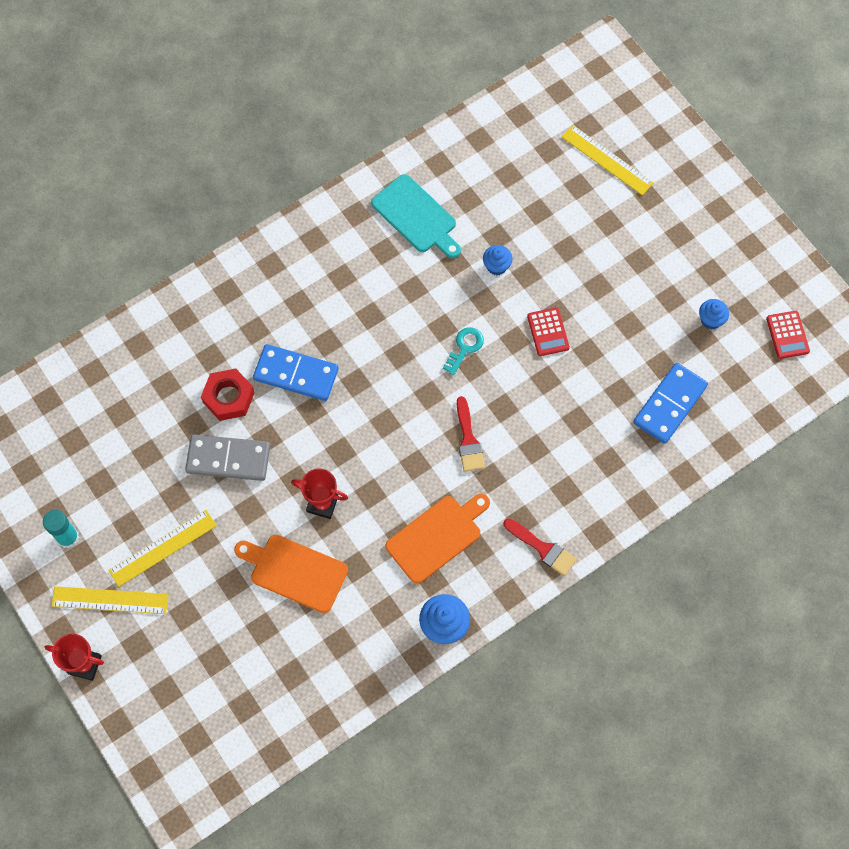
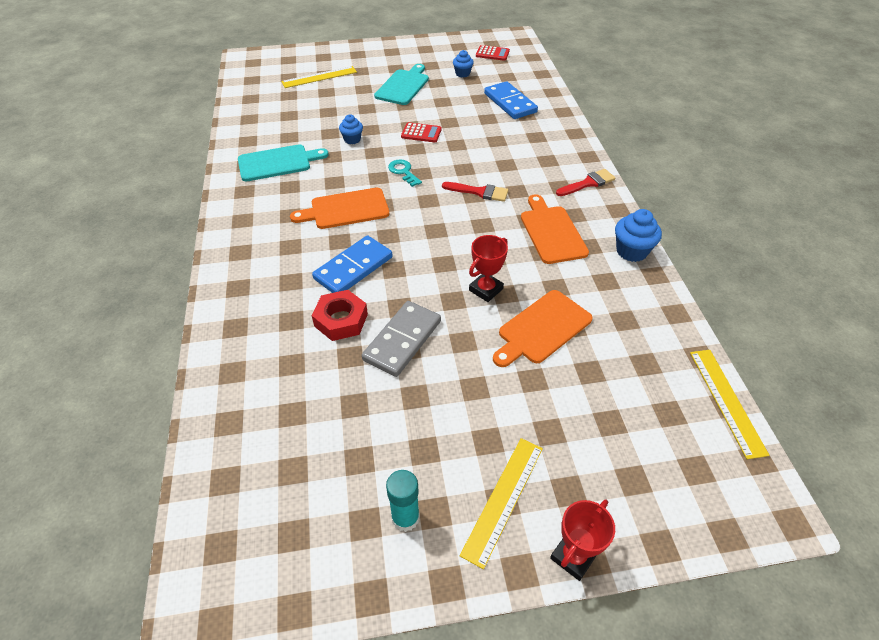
camera: 65 degrees left, 20 degrees down
(163, 548) = (466, 426): yellow ruler -> yellow ruler (726, 401)
(375, 323) = (346, 209): none -> orange cutting board
(640, 264) = (403, 86): none -> turquoise cutting board

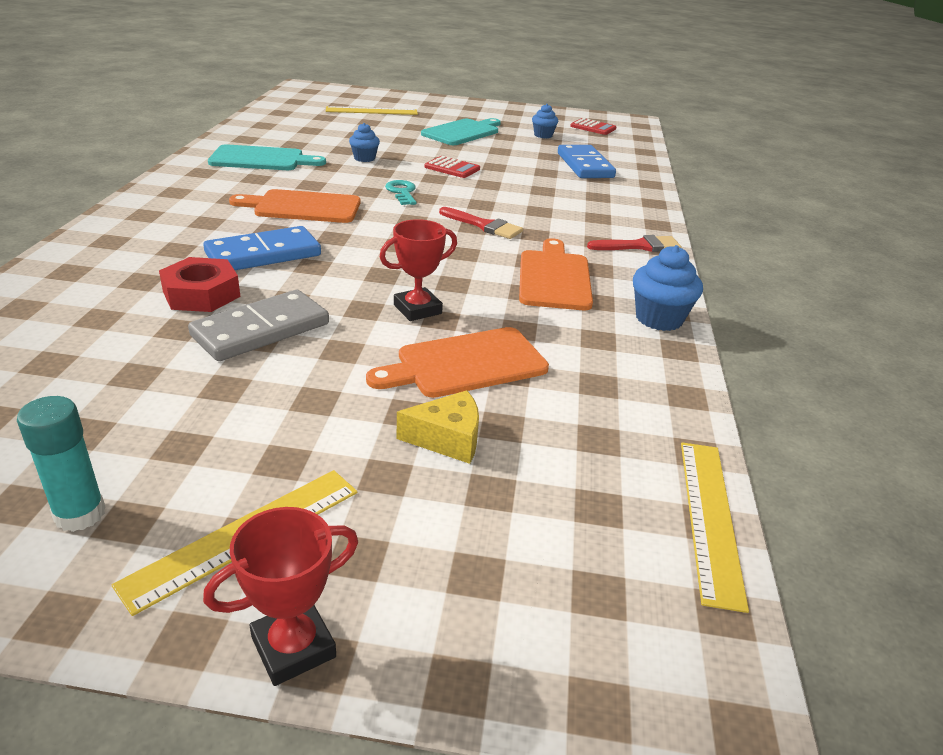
camera: 15 degrees right, 15 degrees down
(566, 392) = (447, 439): none -> yellow cheese

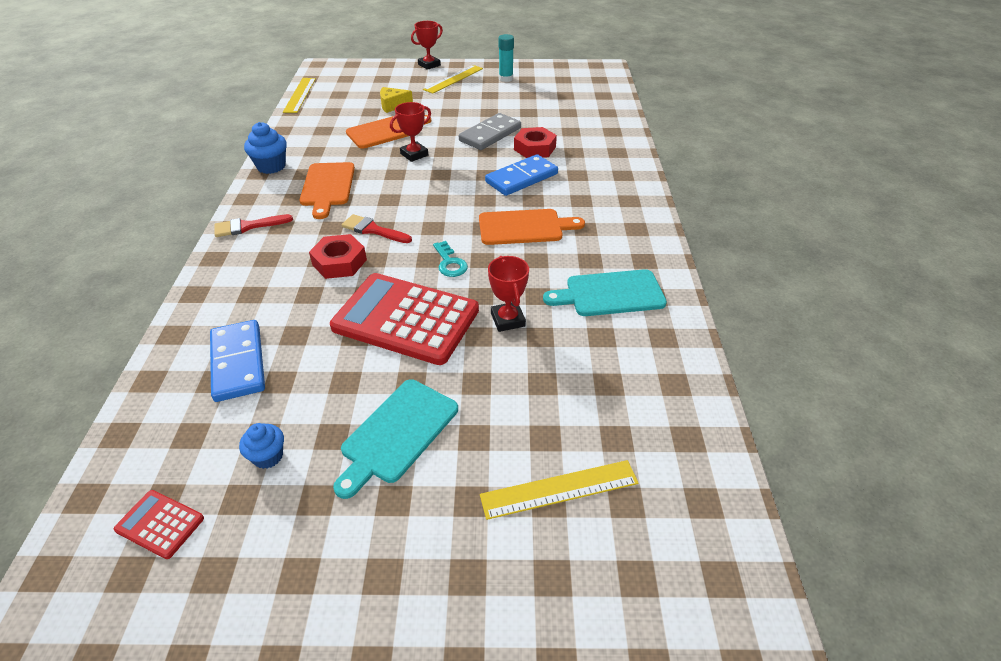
camera: 175 degrees right, 10 degrees up
(364, 158) = (507, 320): blue cupcake -> red trophy
(452, 168) = (406, 319): red calculator -> red calculator, size x2.33
(518, 205) = (339, 262): none -> red nut

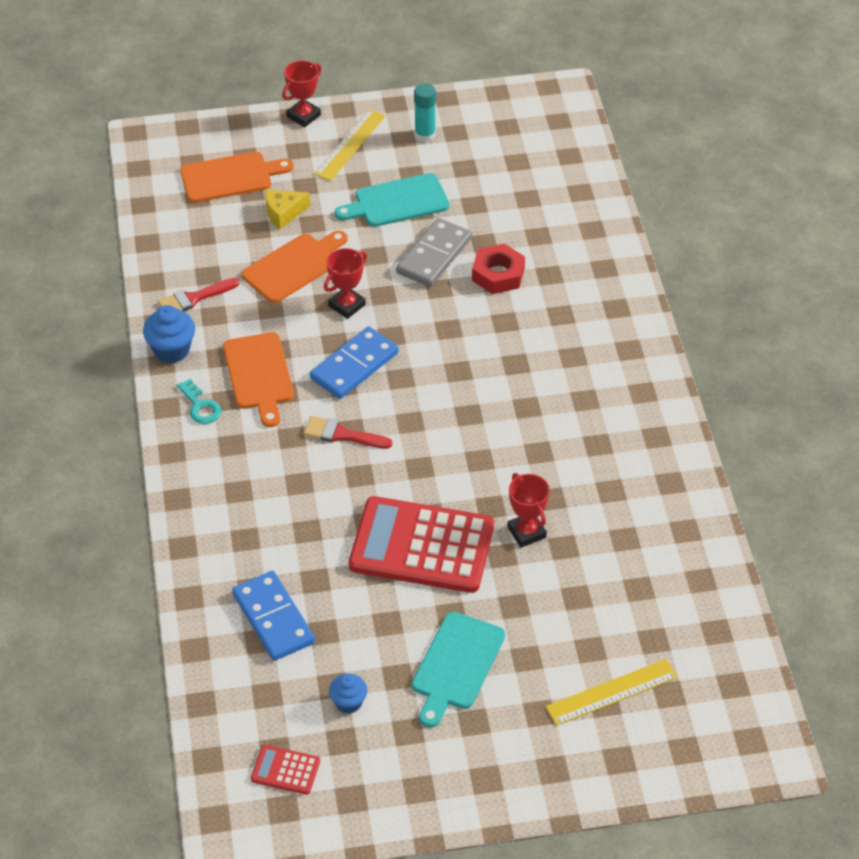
camera: 10 degrees left, 5 degrees up
(248, 226) = (193, 449): red brush -> red brush (194, 298)
(300, 95) = (142, 207): yellow ruler -> none
(339, 262) = (322, 485): red nut -> none
(450, 263) = (445, 469): turquoise key -> turquoise key (200, 406)
(521, 178) = (494, 330): blue domino -> blue domino (354, 366)
(524, 227) = (515, 407): orange cutting board -> orange cutting board (230, 177)
(610, 294) = (626, 486): turquoise cutting board -> turquoise cutting board (397, 202)

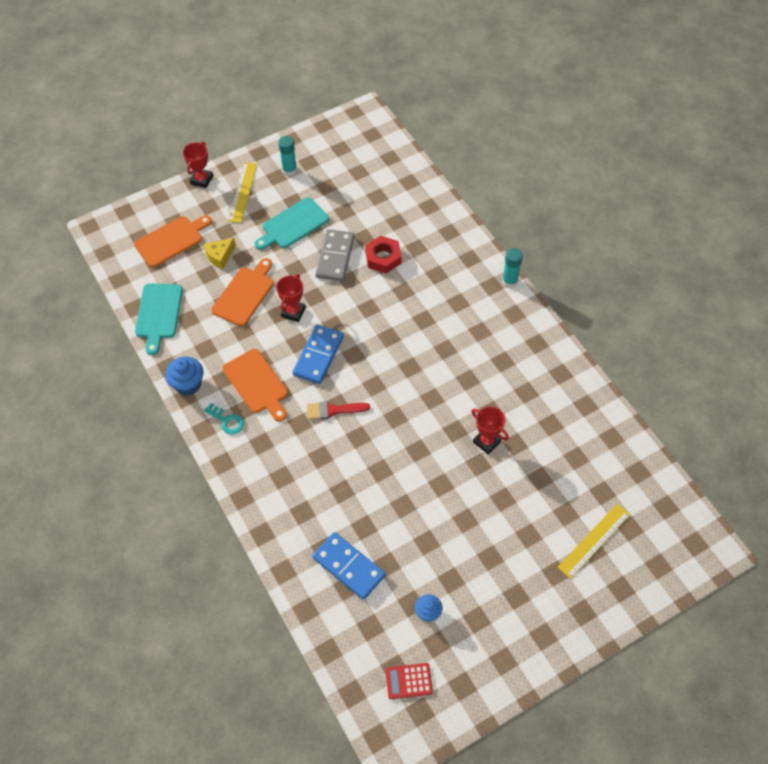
camera: 20 degrees left, 10 degrees up
(194, 298) = (186, 340): red brush -> none
(422, 546) = (423, 476): red calculator -> none
(456, 665) = (486, 557): turquoise cutting board -> turquoise cutting board (158, 314)
(657, 351) = (509, 281): none -> turquoise glue stick

